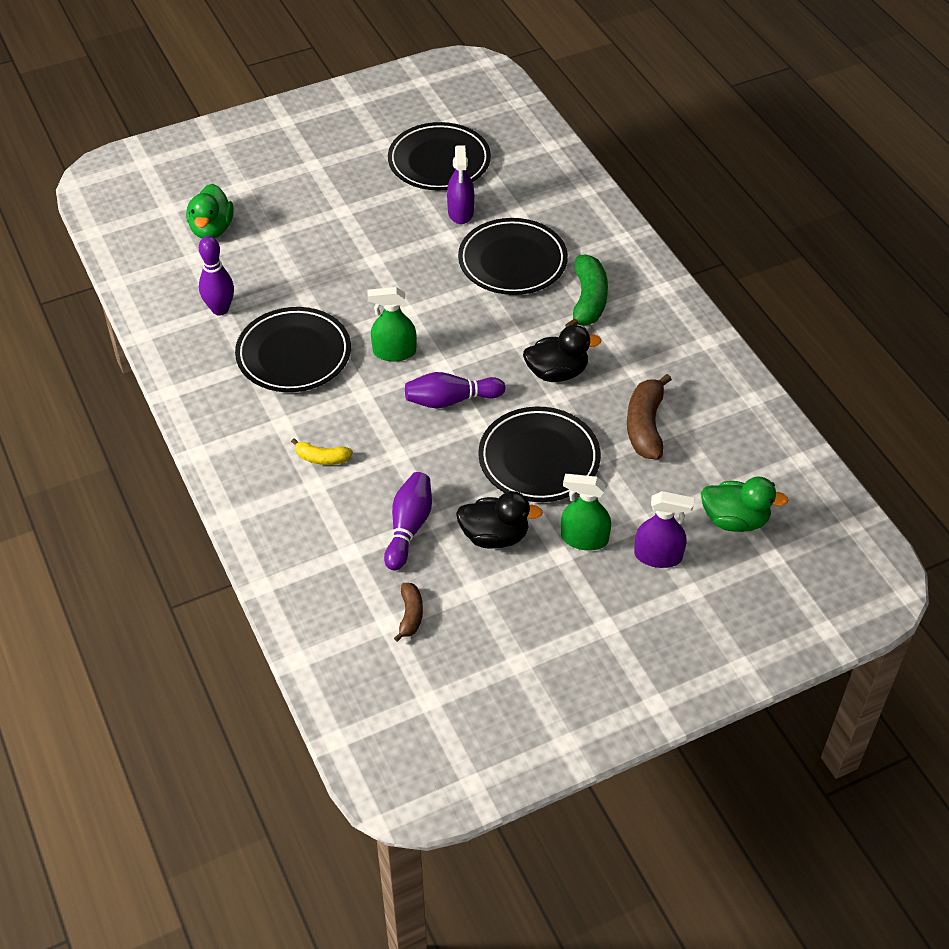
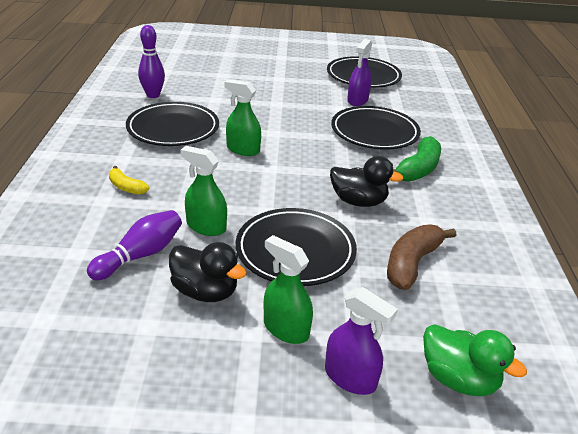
camera: 25 degrees right, 15 degrees down
(212, 229) = (191, 64): green duck -> none
(410, 615) = (69, 322): brown banana -> none
(439, 469) = (206, 227): none -> green spray bottle
(451, 400) = (258, 188): purple bowling pin -> none

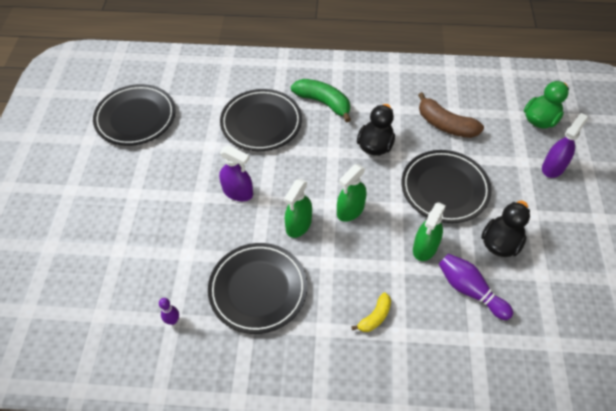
camera: 85 degrees left, 20 degrees up
(153, 95) = (173, 320): purple bowling pin -> purple bowling pin, size x0.56
(286, 329) = (523, 196): green spray bottle -> green spray bottle (350, 210)
(357, 100) = (194, 128): purple spray bottle -> purple spray bottle (238, 192)

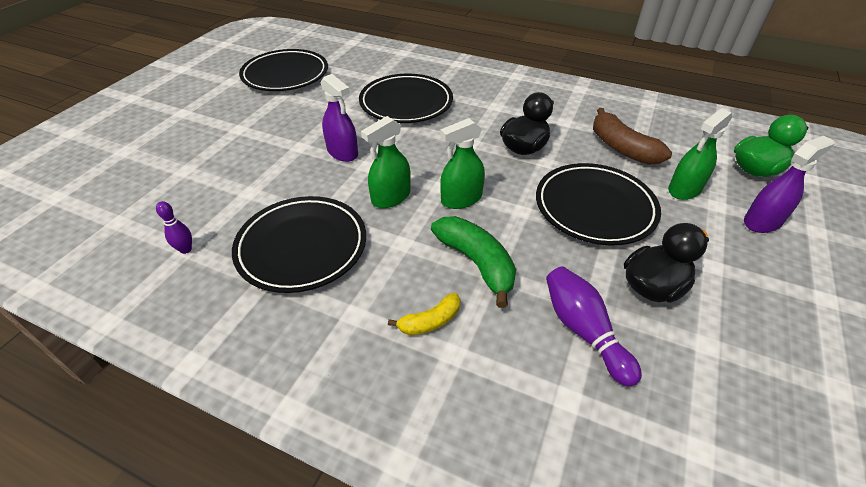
camera: 20 degrees right, 10 degrees down
(323, 103) = (483, 101): green banana -> green banana (476, 263)
(425, 247) = (539, 262): green spray bottle -> green spray bottle (684, 189)

